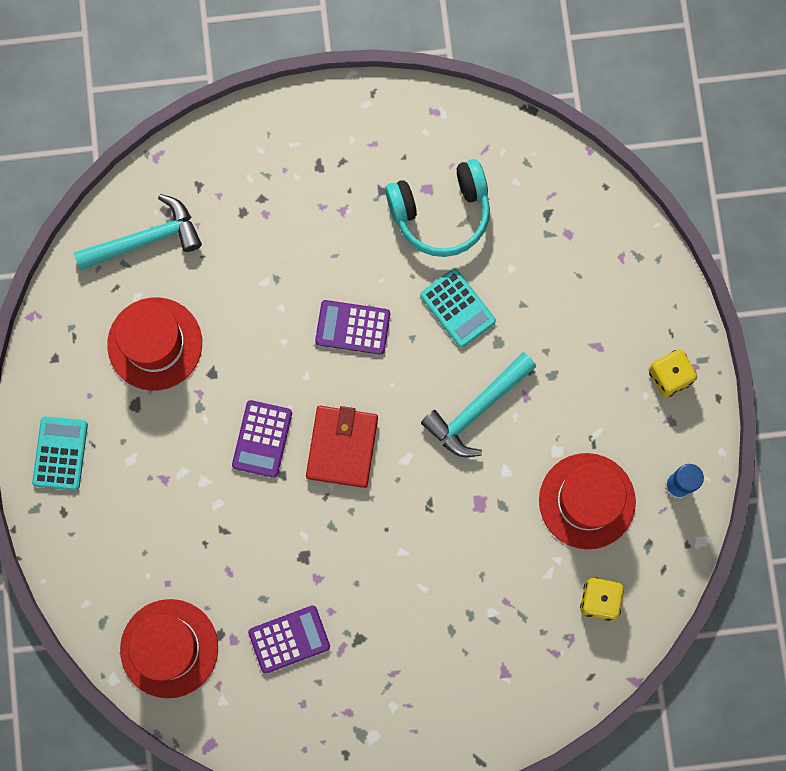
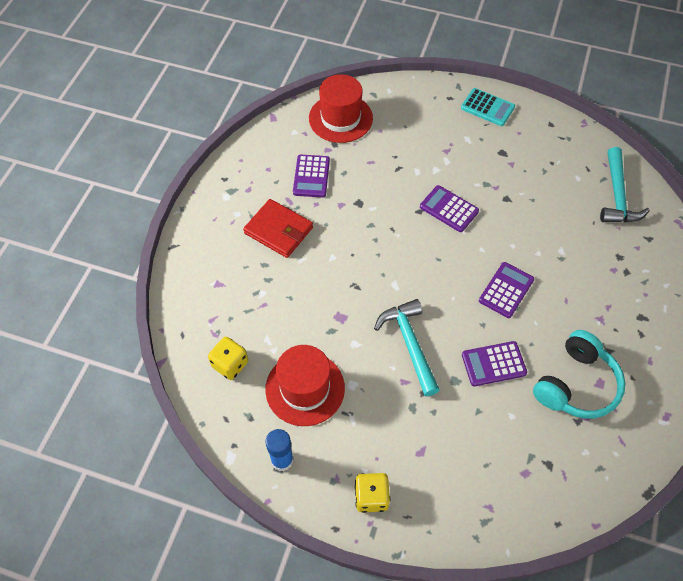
camera: 115 degrees right, 20 degrees down
(155, 344) = (540, 176): red hat -> none
(342, 447) = (421, 251): red wallet -> red wallet (278, 230)
(441, 213) = (576, 384): turquoise headphones -> turquoise headphones turned 150 degrees counterclockwise
(457, 308) = (493, 364): turquoise calculator -> purple calculator

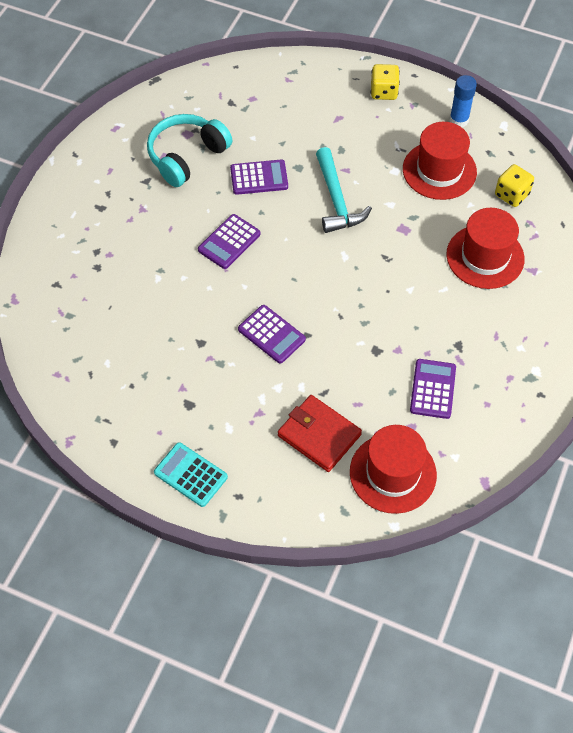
camera: 175 degrees left, 0 degrees up
(262, 294) = (485, 256): none -> red hat
(278, 230) = (470, 323): red wallet -> red wallet (319, 435)
(617, 195) = (69, 336): turquoise hammer -> none

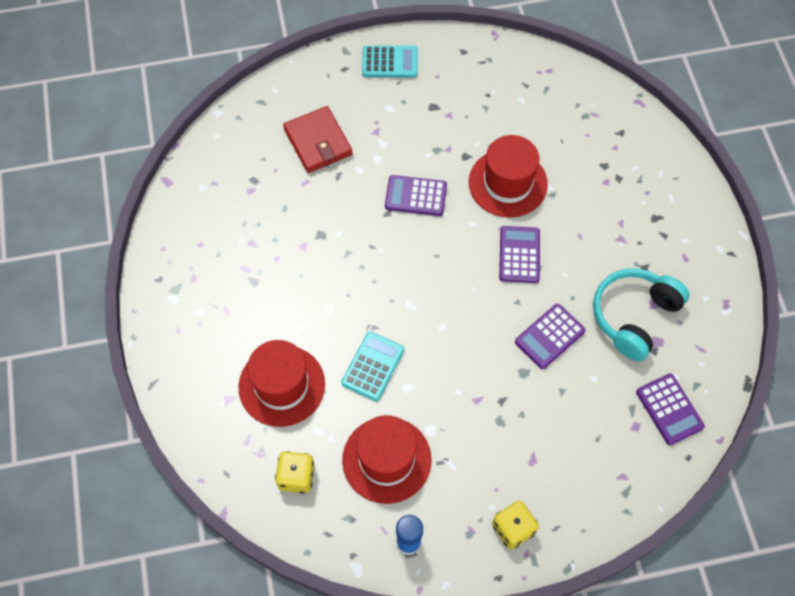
camera: 145 degrees right, 5 degrees up
(187, 156) = (634, 316): turquoise headphones -> turquoise headphones turned 150 degrees counterclockwise
(319, 435) = (318, 142): red wallet -> red wallet turned 60 degrees clockwise
(336, 199) = (460, 359): turquoise hammer -> none
(393, 473) = (242, 147): red hat -> red hat (507, 183)
(405, 231) = (373, 366): none -> turquoise calculator
(433, 389) = (252, 230): purple calculator -> purple calculator (669, 409)

